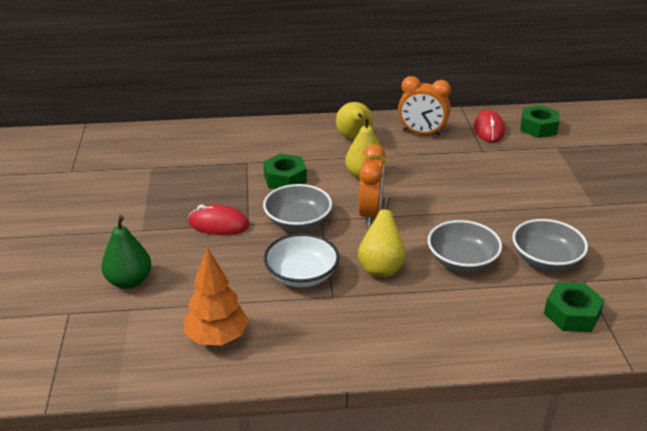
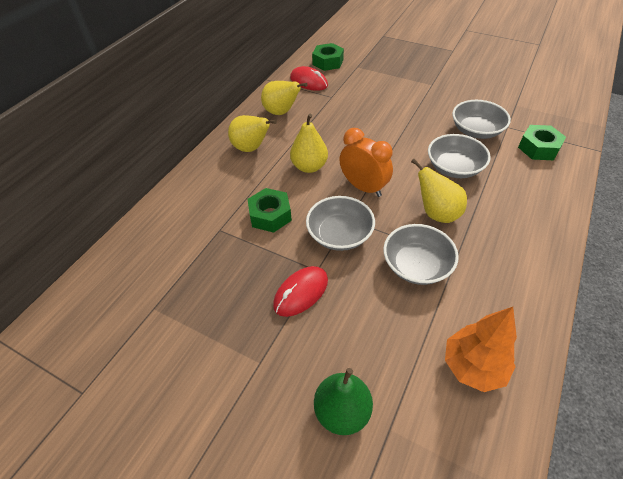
camera: 55 degrees left, 15 degrees up
(301, 275) = (416, 265): white bowl -> grey bowl
(422, 133) = (281, 112): orange clock -> yellow pear

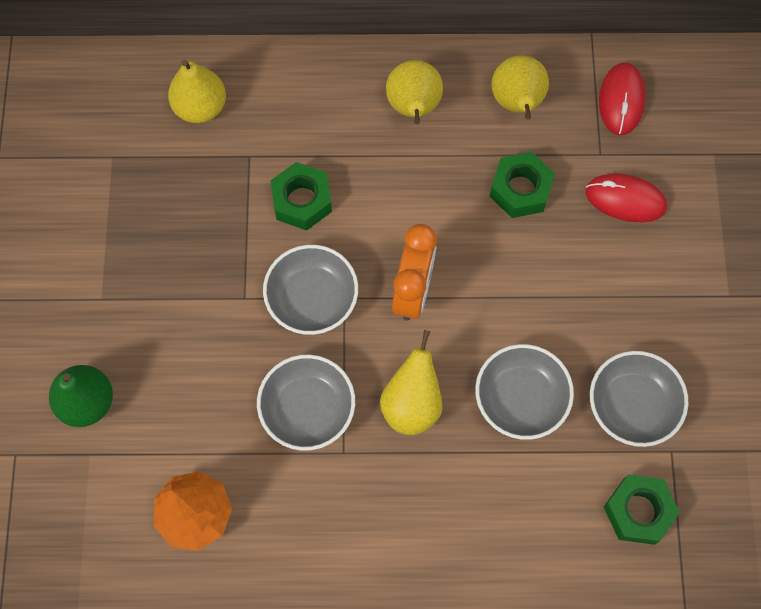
camera: 60 degrees right, 20 degrees up
(301, 292) = (204, 296): red mouse -> red mouse (625, 199)
(309, 167) = (416, 202): yellow pear -> yellow pear (200, 107)
(328, 62) = (699, 101): green nut -> green nut (520, 190)

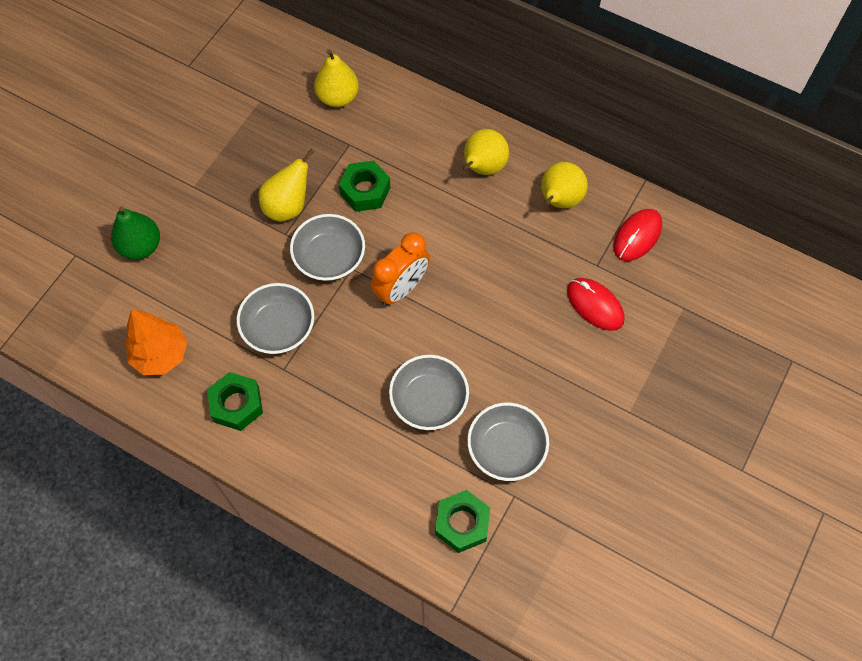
camera: 30 degrees right, 5 degrees down
(412, 404) = (350, 362): yellow pear -> yellow pear (288, 206)
(520, 190) = (522, 260): green nut -> green nut (236, 404)

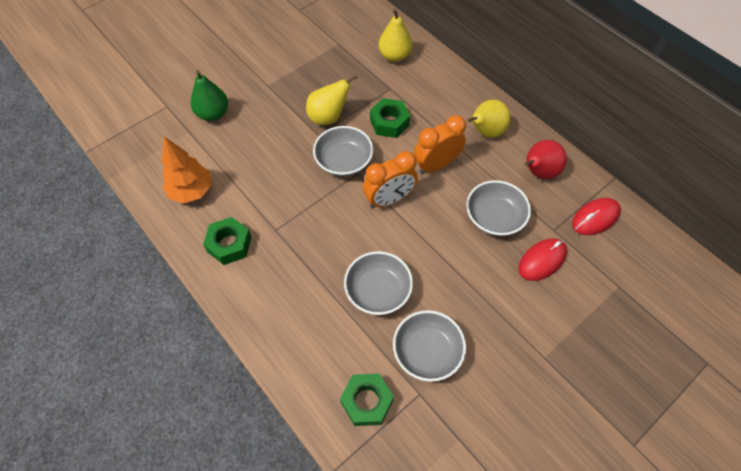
camera: 20 degrees right, 5 degrees down
(278, 327) = (285, 199): grey bowl -> grey bowl (494, 217)
(440, 228) = (436, 165): none -> orange clock
(559, 200) = (538, 172): yellow pear -> red pear
(595, 305) = (542, 260): red mouse -> red mouse turned 75 degrees clockwise

